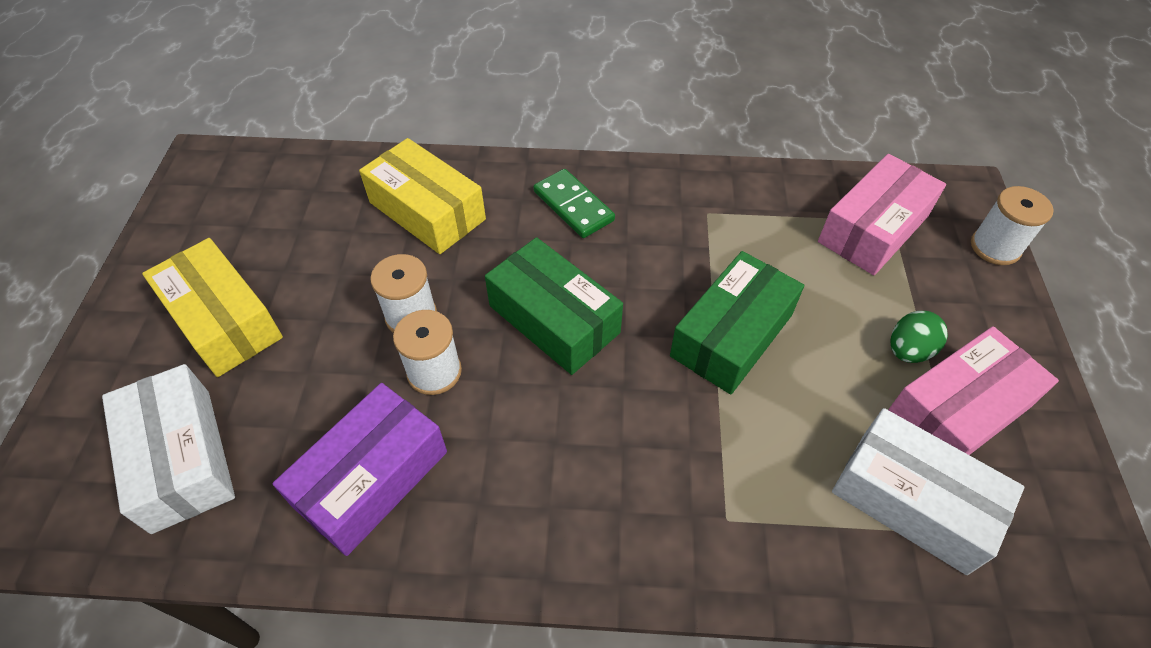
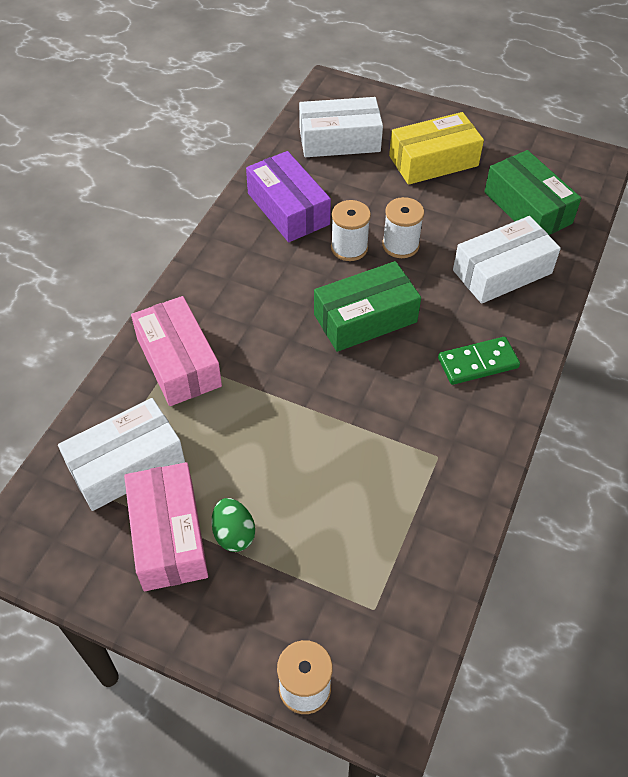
camera: 110 degrees right, 0 degrees up
(427, 211) = (502, 272): yellow box -> white box
(731, 335) = (304, 418): green box -> green box (527, 208)
(873, 229) = (369, 585): pink box -> pink box (178, 362)

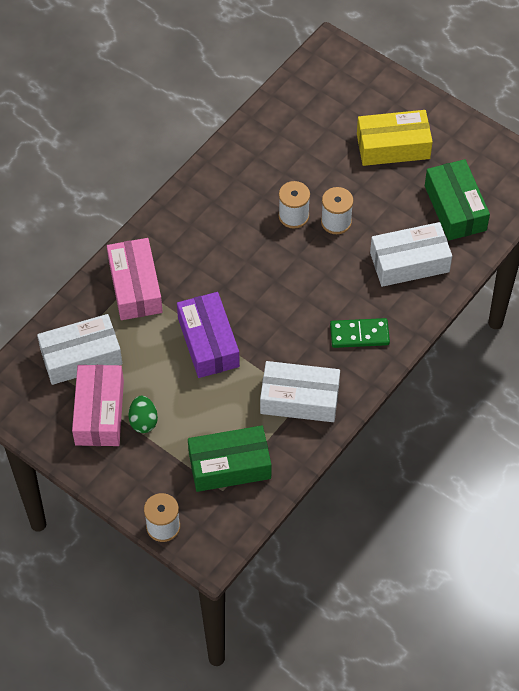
camera: 15 degrees right, 5 degrees up
(288, 209) = (255, 169): purple box -> purple box (208, 342)
(339, 140) = (319, 109): white box -> white box (299, 399)
(365, 318) = (286, 280): green box -> green box (229, 465)

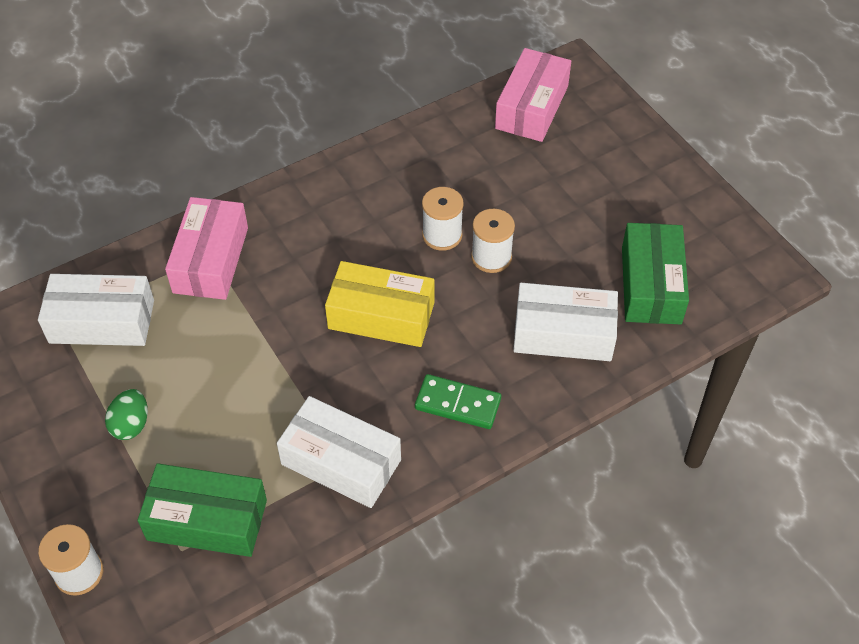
camera: 20 degrees right, 5 degrees down
(99, 412) = (84, 396): pink box -> pink box (532, 107)
(208, 342) = (262, 353): purple box -> none
(393, 146) = (601, 191): yellow box -> yellow box (381, 315)

